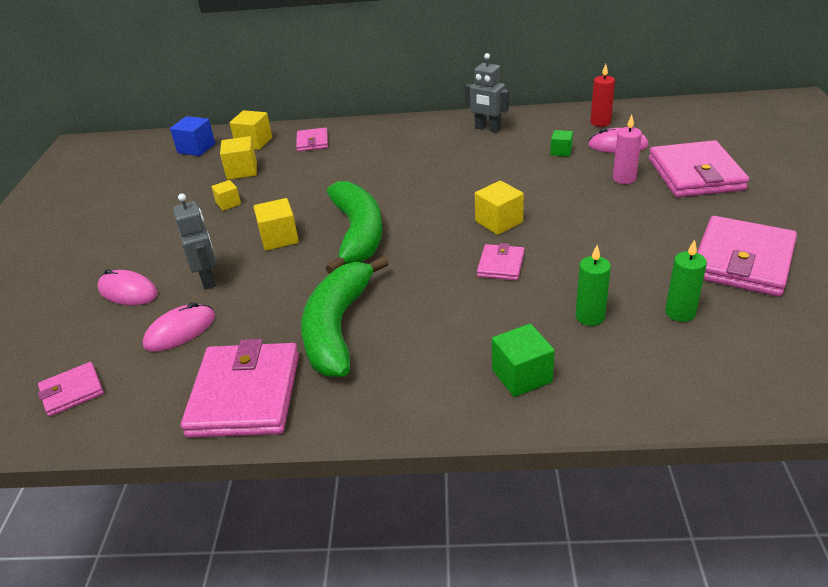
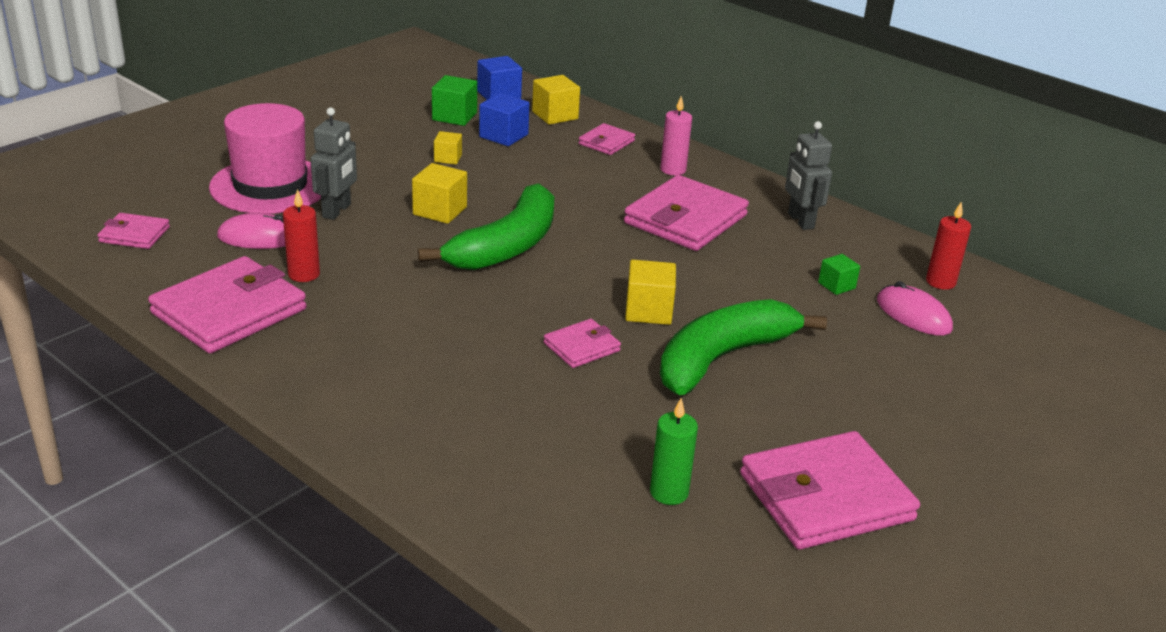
camera: 35 degrees right, 5 degrees down
(128, 291) = (270, 186): pink mouse -> pink hat
(242, 171) = (503, 136): yellow cube -> blue cube
(256, 334) = (304, 274): none -> red candle
(337, 327) = (367, 308): green banana -> green banana (722, 358)
(522, 376) = (439, 439): green cube -> green cube (454, 116)
(590, 317) = (580, 438): green candle -> none
(624, 178) = (854, 349): pink candle -> pink candle (673, 170)
(695, 174) = (946, 393): pink wallet -> pink wallet (685, 219)

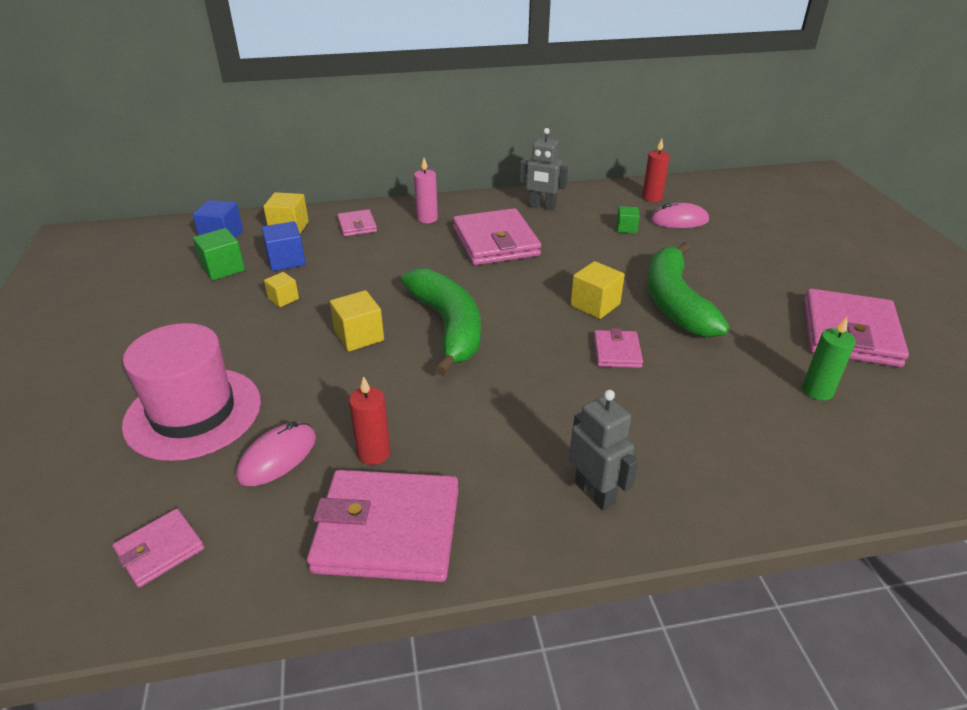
camera: 50 degrees left, 5 degrees up
(229, 311) = (387, 530): pink wallet -> pink wallet turned 75 degrees counterclockwise
(337, 211) = (290, 390): grey robot -> grey robot (595, 493)

